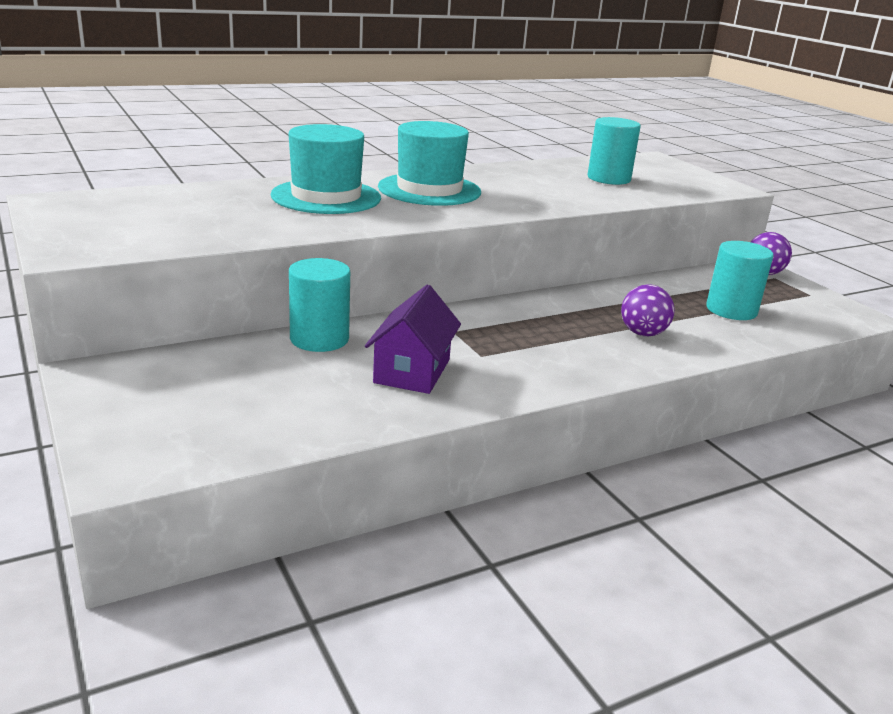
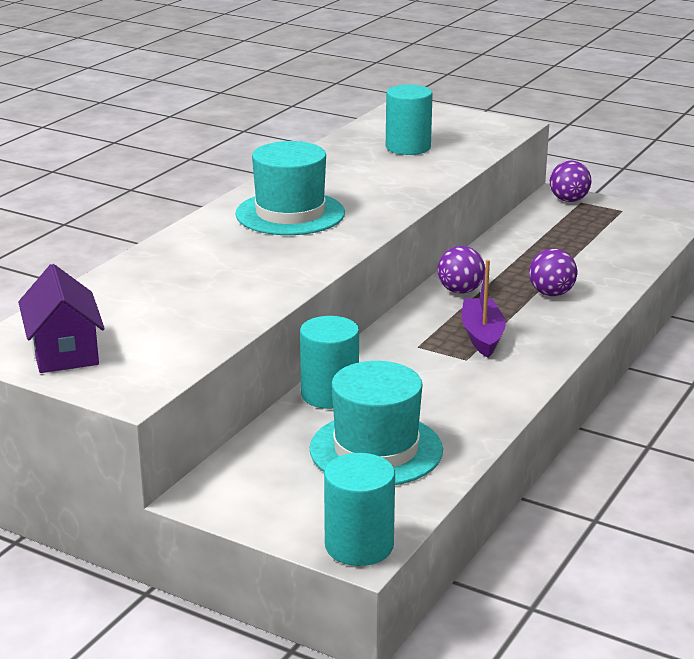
camera: 30 degrees left, 0 degrees up
(326, 197) = (222, 254): turquoise hat -> turquoise hat (376, 449)
(412, 371) = (438, 392): purple house -> purple house (64, 351)
(524, 343) = (482, 336): none -> purple boat
(557, 305) = (460, 291): none -> purple ball
(731, 310) = (586, 247): turquoise cylinder -> turquoise cylinder (359, 546)

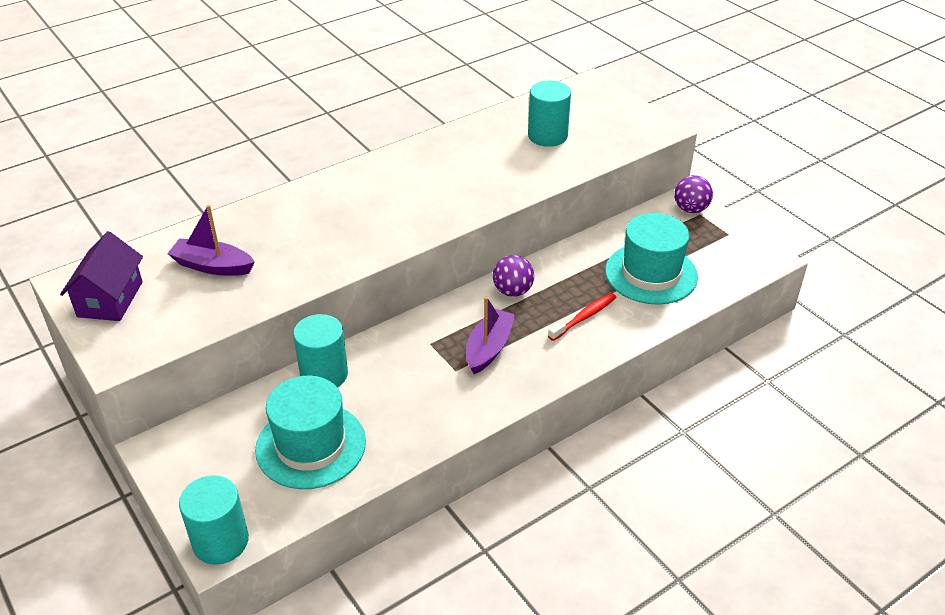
camera: 25 degrees right, 15 degrees up
(157, 302) = (212, 266): none -> purple boat
(290, 214) = (388, 192): turquoise hat -> turquoise hat (651, 274)
(551, 293) = (584, 317): purple ball -> red toothbrush

